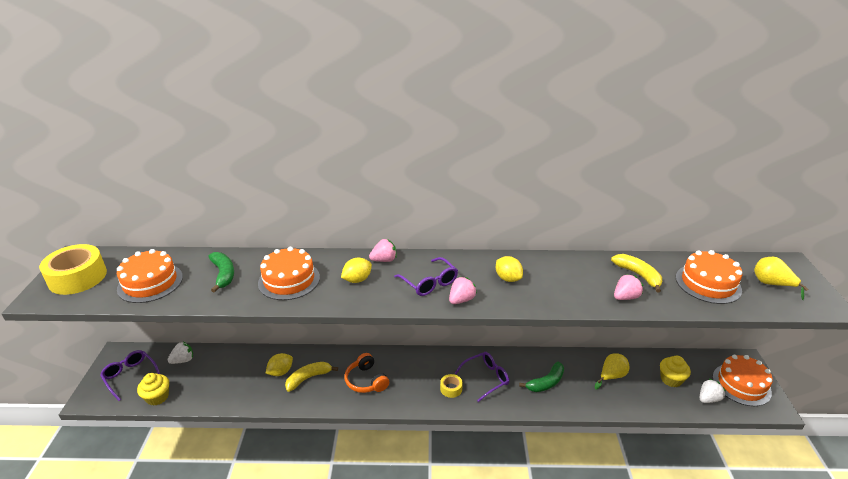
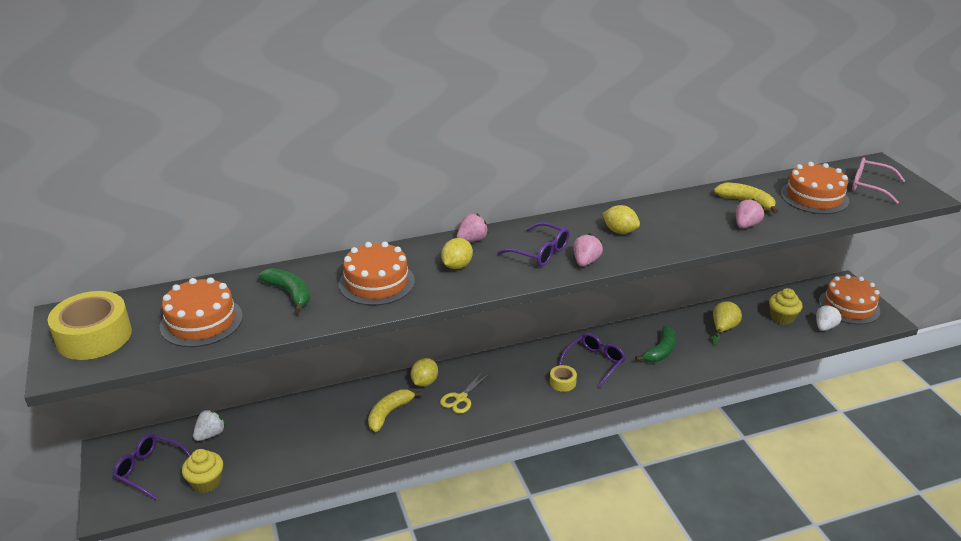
camera: 20 degrees left, 0 degrees up
(280, 372) = (350, 415): yellow lemon -> yellow lemon (424, 382)
(366, 380) = (461, 398): orange headphones -> yellow scissors
(771, 284) = (870, 186): yellow pear -> pink glasses

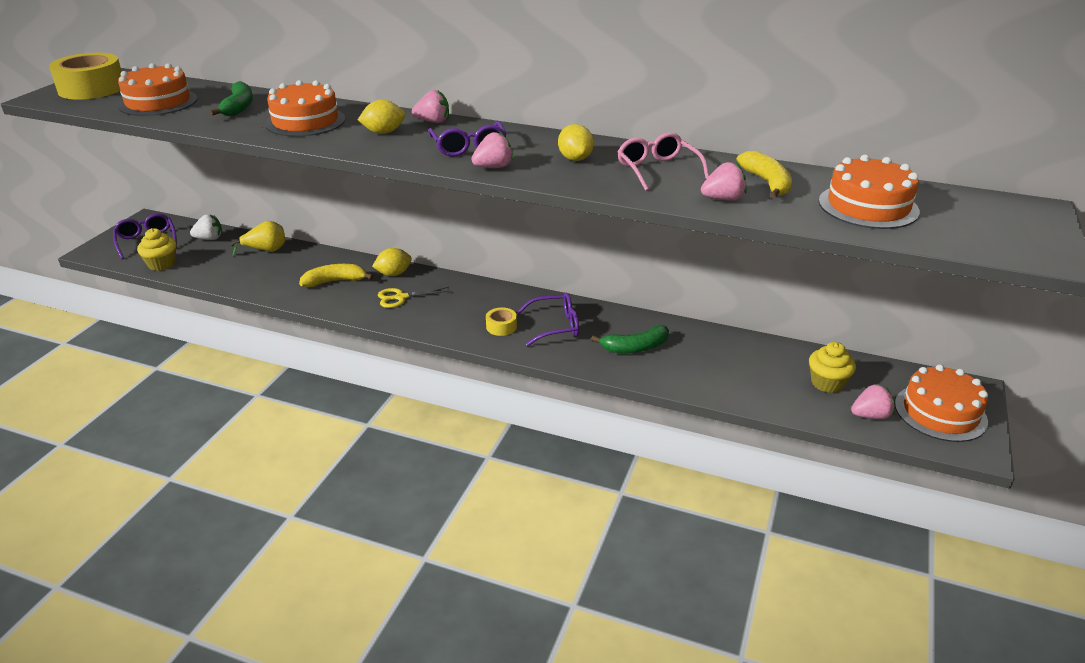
camera: 40 degrees right, 0 degrees up
(723, 329) = (736, 361): yellow pear -> yellow pear (266, 250)
(825, 327) = (870, 415): white strawberry -> pink strawberry
(870, 186) = (975, 223): pink glasses -> pink glasses (658, 170)

